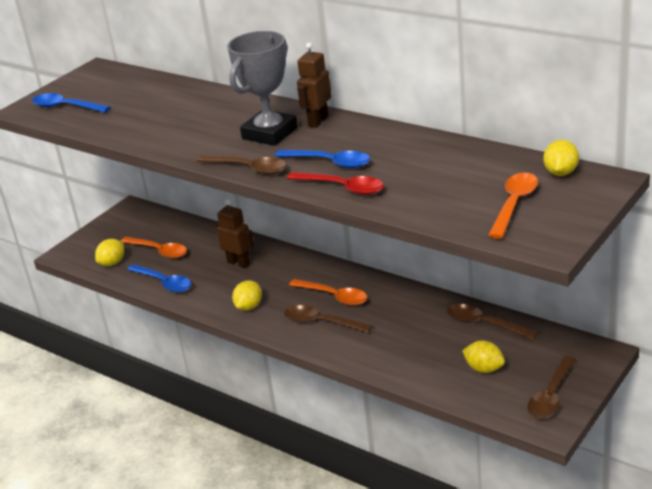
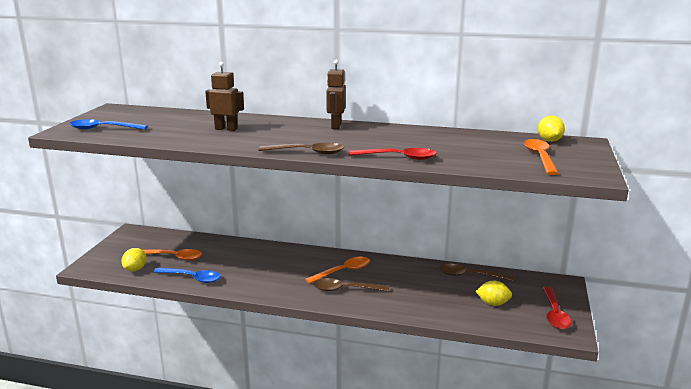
camera: 25 degrees left, 10 degrees down
(239, 263) = (249, 258): brown robot -> brown robot (226, 129)
(249, 307) = (277, 286): yellow lemon -> none
(270, 133) = (304, 134): grey trophy -> none
(329, 162) = (371, 145): blue spoon -> none
(334, 296) = (343, 271): orange spoon -> orange spoon turned 45 degrees counterclockwise
(551, 395) = (554, 314): brown spoon -> red spoon

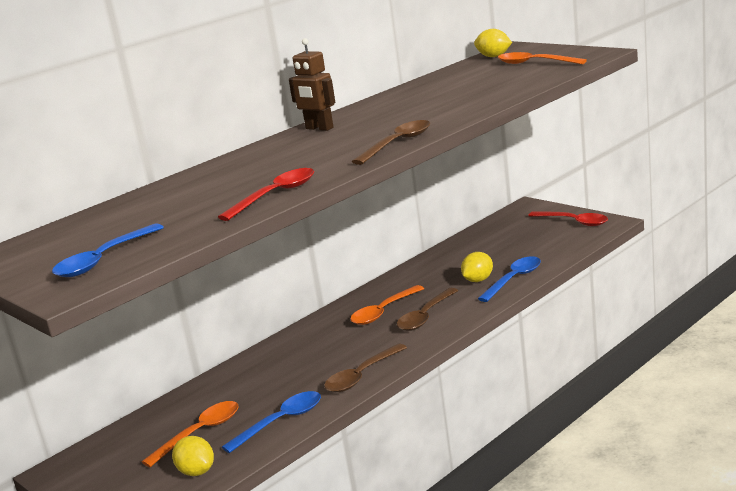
camera: 55 degrees left, 0 degrees up
(226, 129) = (239, 182): brown robot -> none
(343, 271) = (383, 311): orange spoon -> orange spoon turned 135 degrees counterclockwise
(398, 158) = (468, 108): red spoon -> red spoon (275, 195)
(426, 311) = (514, 279): none -> blue spoon
(469, 275) = (468, 245): brown spoon -> brown spoon (361, 376)
(493, 303) = (531, 244): yellow lemon -> yellow lemon (478, 280)

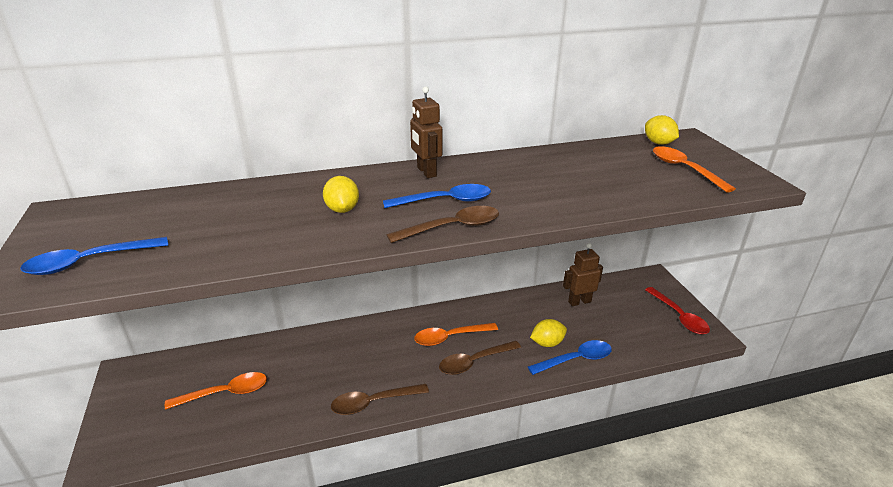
camera: 25 degrees right, 10 degrees up
(196, 471) = (184, 435): yellow lemon -> yellow lemon (342, 209)
(275, 195) = (287, 248): red spoon -> none
(281, 422) = (279, 418): blue spoon -> blue spoon (445, 201)
(477, 245) = (579, 301): none -> brown robot

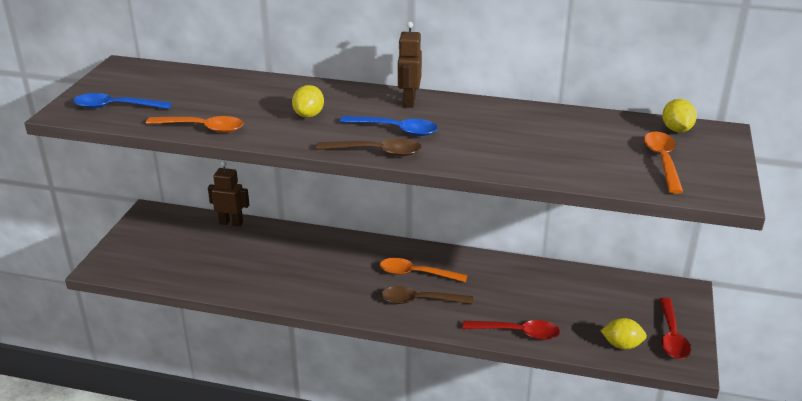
camera: 30 degrees right, 0 degrees up
(225, 393) = (207, 252): orange spoon -> orange spoon (202, 128)
(373, 403) = (309, 300): brown spoon -> none
(547, 343) = (503, 310): yellow lemon -> yellow lemon (622, 345)
(575, 359) = (517, 333): blue spoon -> red spoon
(579, 301) = (574, 286): brown robot -> brown robot (231, 223)

